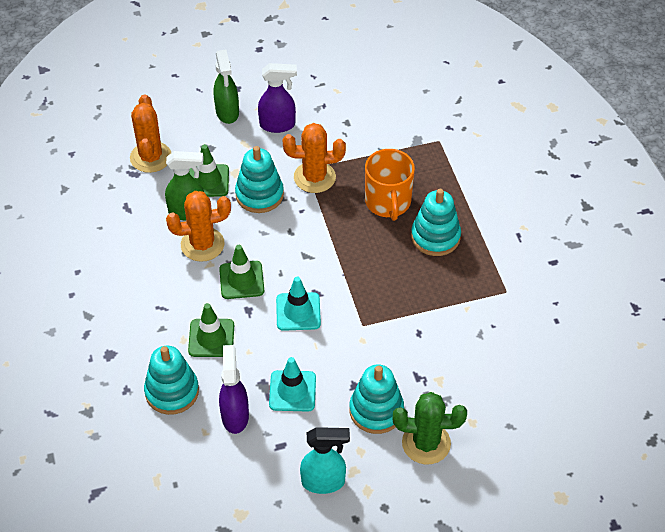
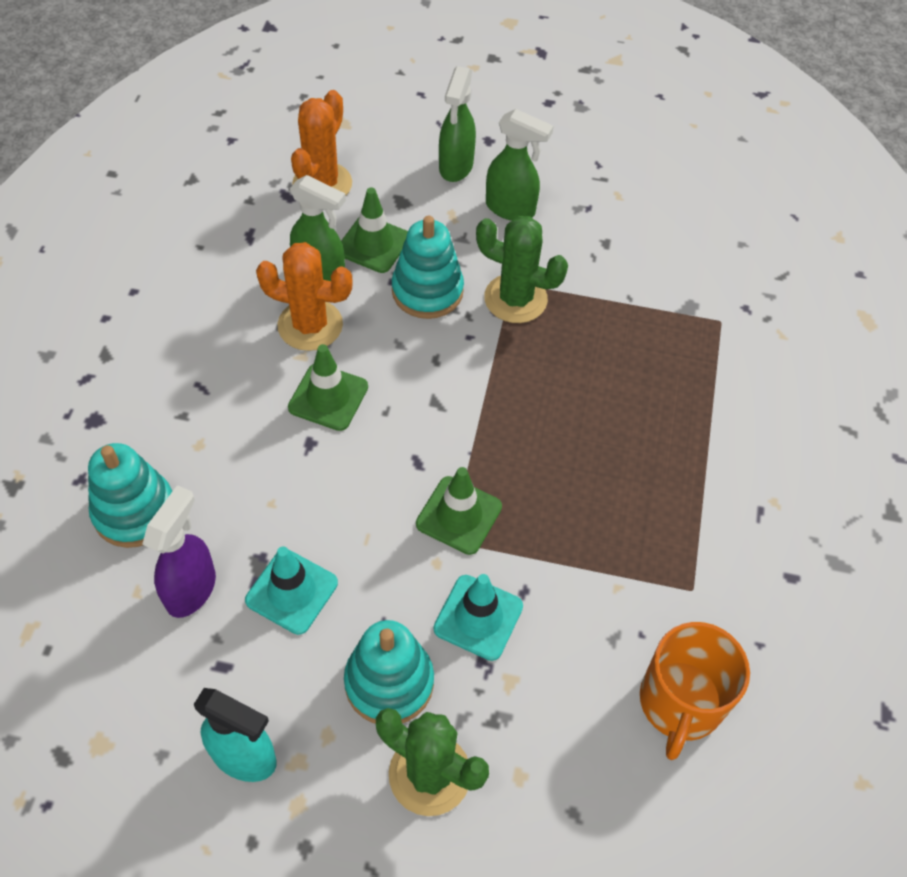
camera: 25 degrees right, 5 degrees up
(211, 338) = (235, 460): green traffic cone -> green traffic cone (459, 515)
(278, 125) = (511, 209): purple spray bottle -> green spray bottle
(298, 312) = (374, 477): turquoise traffic cone -> turquoise traffic cone (478, 617)
(314, 177) = (515, 299): orange cactus -> green cactus
(388, 202) = (596, 377): orange mug -> orange mug (680, 702)
(435, 237) = (634, 457): turquoise stacking toy -> none

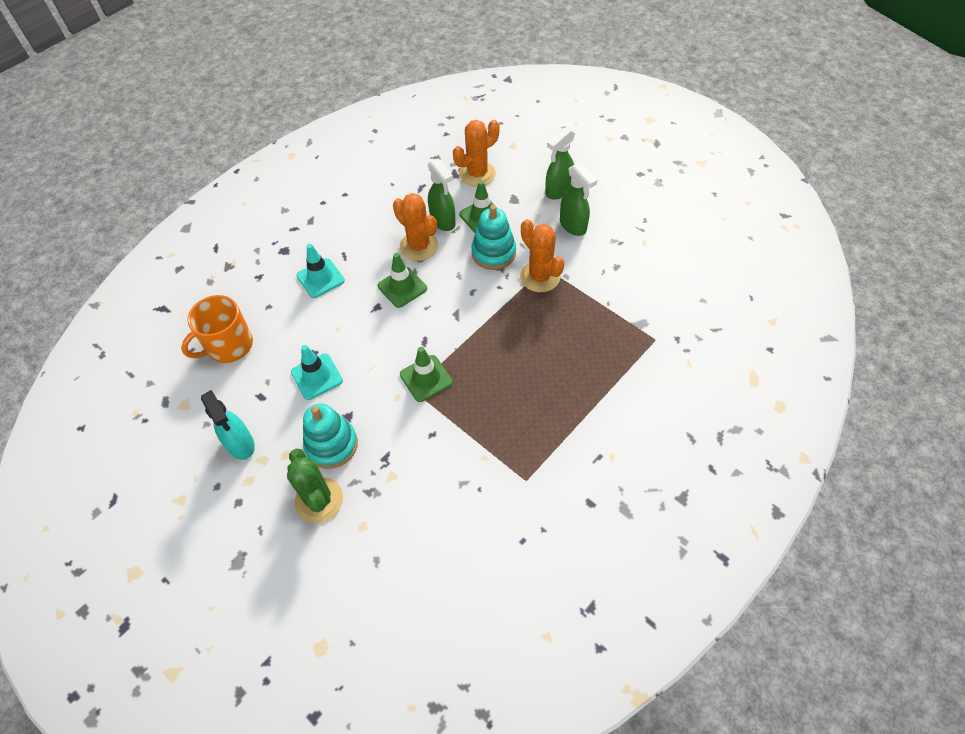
camera: 35 degrees right, 0 degrees up
(134, 511) = (272, 303): turquoise stacking toy -> none
(191, 589) = (272, 352): purple spray bottle -> none
(478, 617) = (398, 435): turquoise traffic cone -> turquoise traffic cone (320, 278)
(515, 299) = (540, 277): green cactus -> orange cactus
(680, 702) = (474, 536): orange mug -> orange mug (229, 346)

